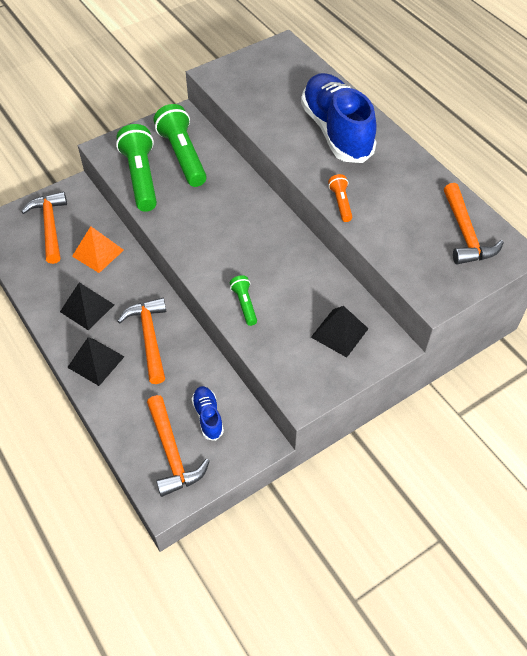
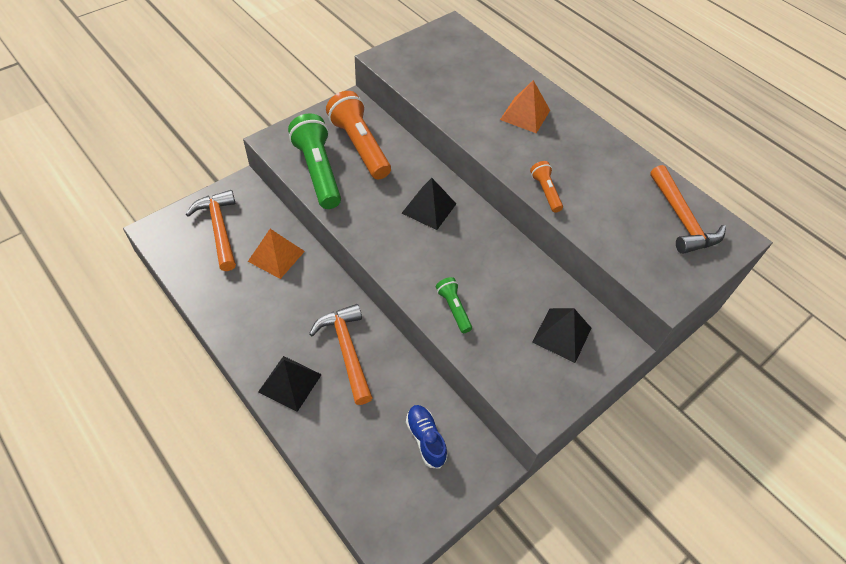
camera: 10 degrees left, 0 degrees up
(87, 308) = (272, 320): black pyramid -> black pyramid (429, 208)
(172, 453) = (392, 487): orange hammer -> none
(183, 156) = (360, 146): green flashlight -> orange flashlight
(336, 131) = (525, 115): blue shoe -> orange pyramid

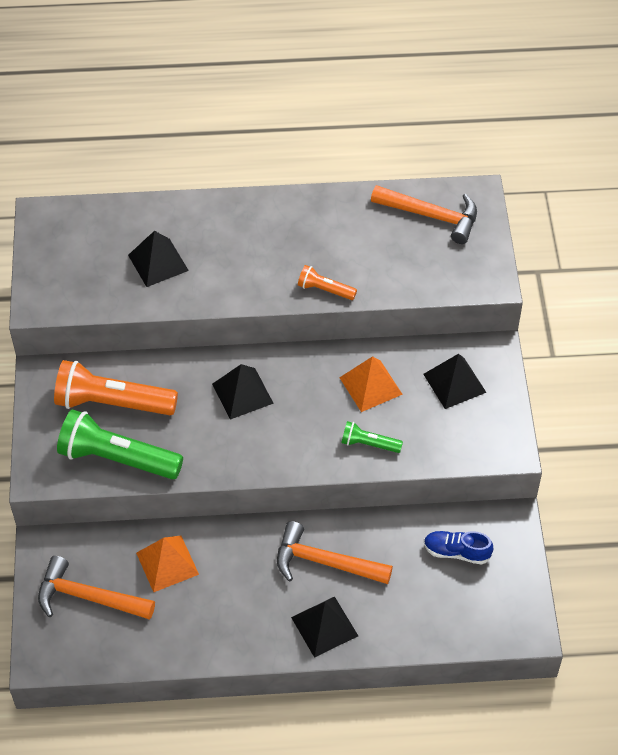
camera: 50 degrees left, 0 degrees up
(474, 94) = (158, 262): none -> black pyramid
(525, 115) = (220, 241): orange pyramid -> orange pyramid (370, 386)

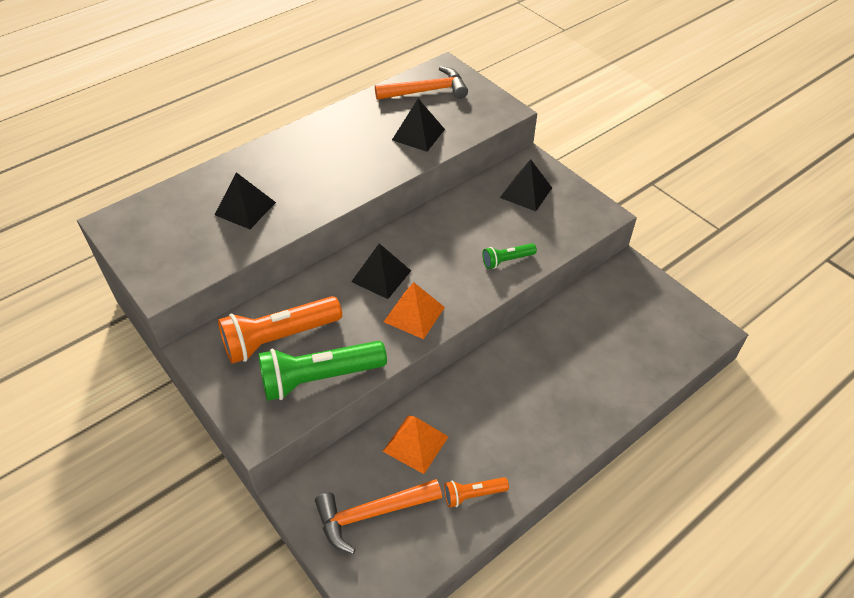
camera: 35 degrees left, 5 degrees down
(324, 626) = (578, 415): black pyramid -> black pyramid (418, 134)
(325, 290) = (395, 166): orange flashlight -> orange flashlight (473, 495)
(325, 562) = (534, 368): orange hammer -> none
(370, 386) = (471, 223): orange pyramid -> orange pyramid (414, 314)
(456, 552) = (615, 307): blue shoe -> none

